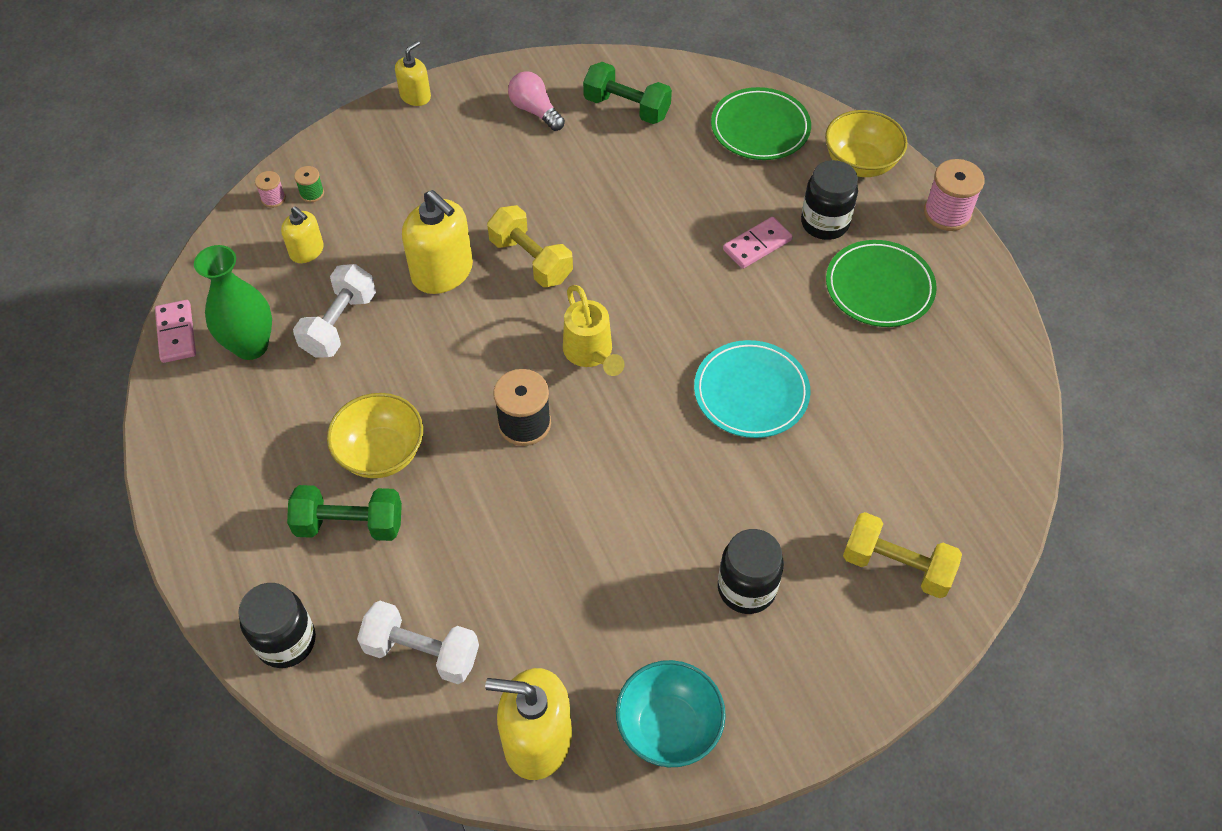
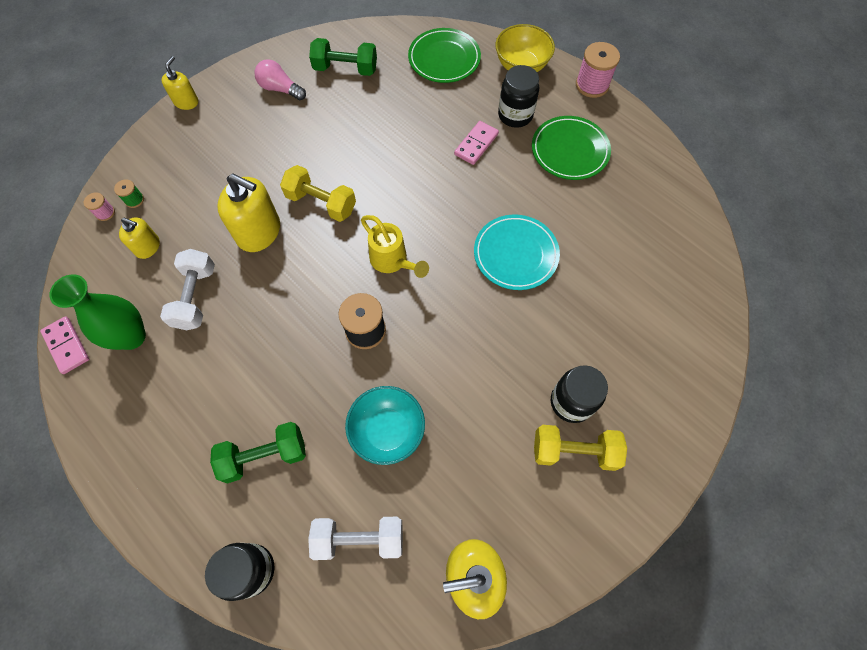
camera: 20 degrees left, 10 degrees up
(381, 453) = (267, 390): yellow bowl -> none
(668, 727) = (560, 529): turquoise bowl -> turquoise bowl (387, 431)
(896, 566) = (663, 349): yellow dumbbell -> yellow dumbbell (574, 451)

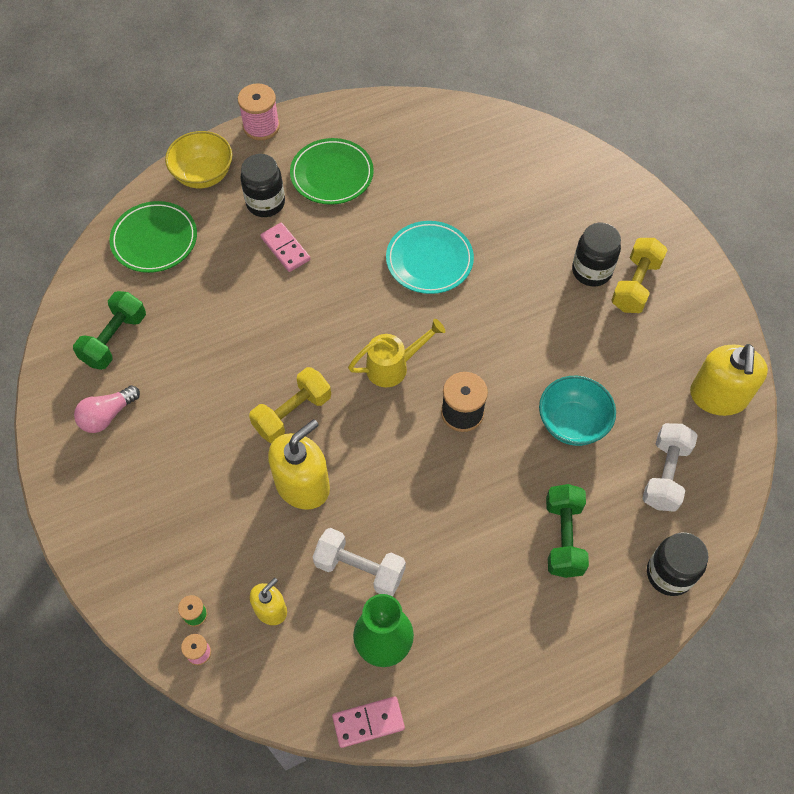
camera: 70 degrees left, 5 degrees down
(186, 102) = (70, 526): yellow soap dispenser -> none

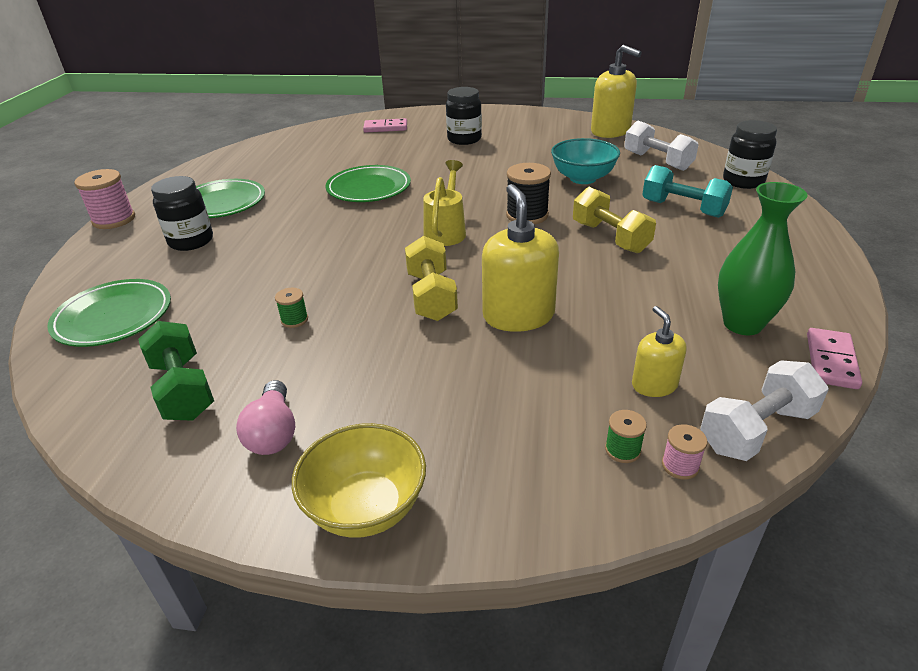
camera: 55 degrees left, 25 degrees down
(203, 175) = (100, 264): yellow bowl -> yellow bowl (366, 507)
(213, 346) = (294, 320): none -> green spool
(285, 249) = (253, 246): pink domino -> pink domino (385, 128)
(360, 568) = (643, 311): white dumbbell -> white dumbbell (756, 430)
(429, 260) = (369, 188): turquoise plate -> green plate
(563, 537) = (683, 208): green dumbbell -> turquoise dumbbell
(635, 285) = (494, 130): yellow dumbbell -> yellow dumbbell (610, 237)

